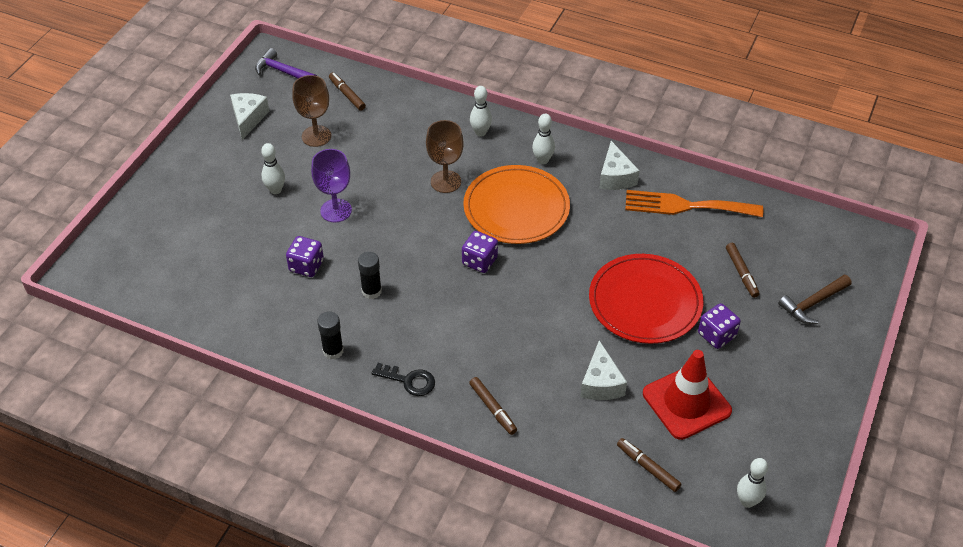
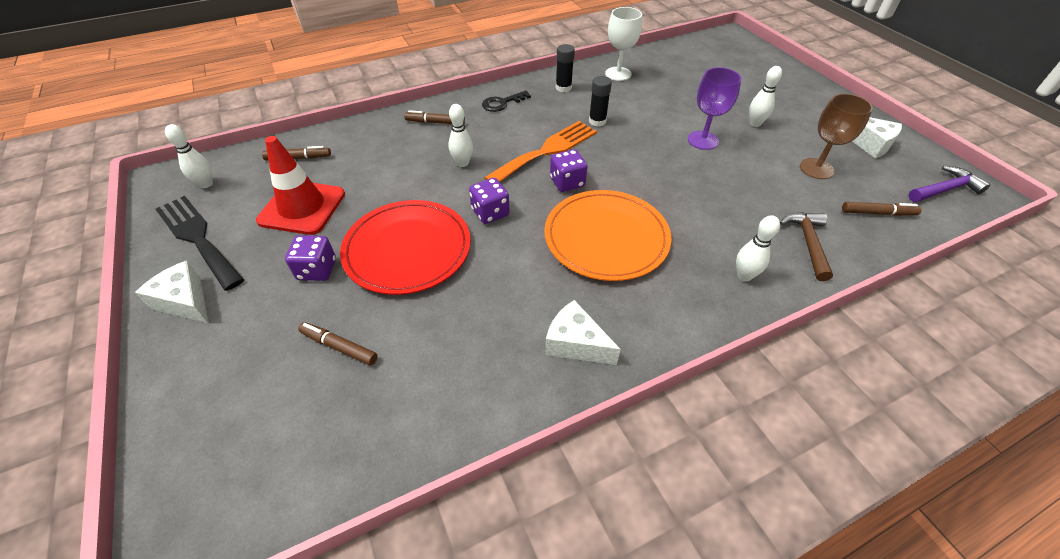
camera: 130 degrees right, 0 degrees up
(263, 323) = (618, 74): none -> white goblet
(306, 266) = (653, 106): purple dice -> purple dice (490, 213)
(445, 181) = (685, 213): brown goblet -> none
(542, 160) = (657, 298): white bowling pin -> white bowling pin (462, 163)
(601, 383) = (381, 176): white cheese -> white cheese (185, 301)
(686, 206) = (469, 375): orange fork -> orange fork (546, 151)
(784, 437) = (198, 238): none -> black fork
(813, 303) = (232, 376): brown hammer -> brown hammer (808, 243)

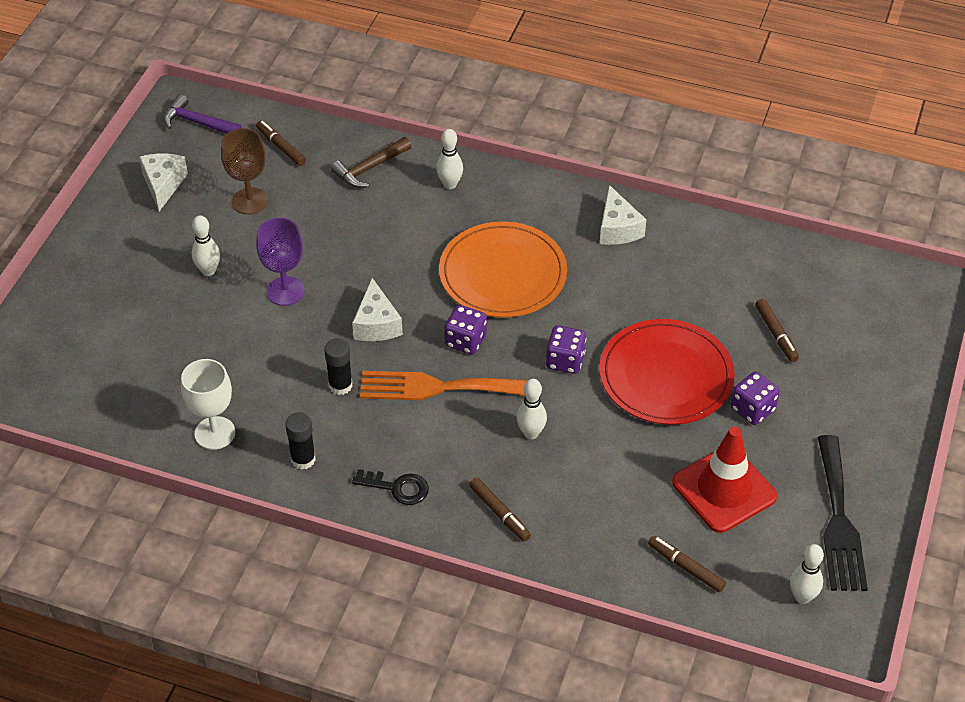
camera: 135 degrees left, 0 degrees up
(185, 301) = (874, 453): white cheese -> white cheese (376, 324)

